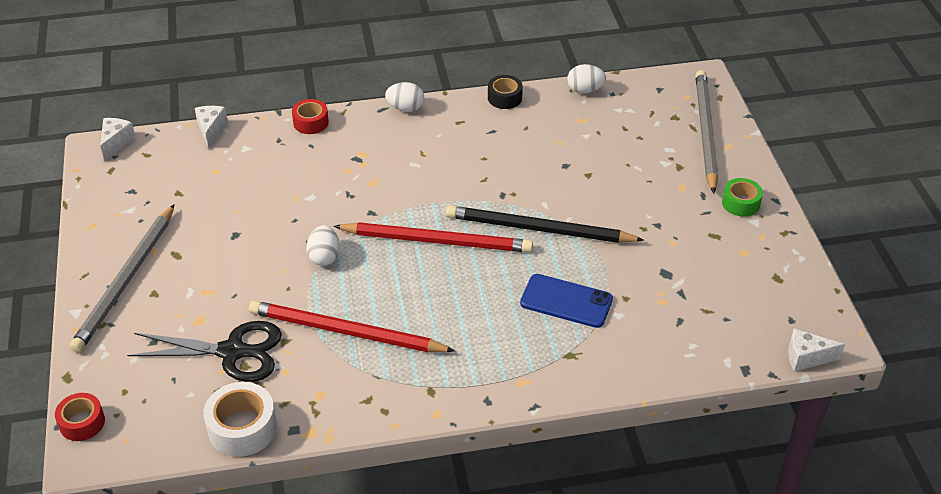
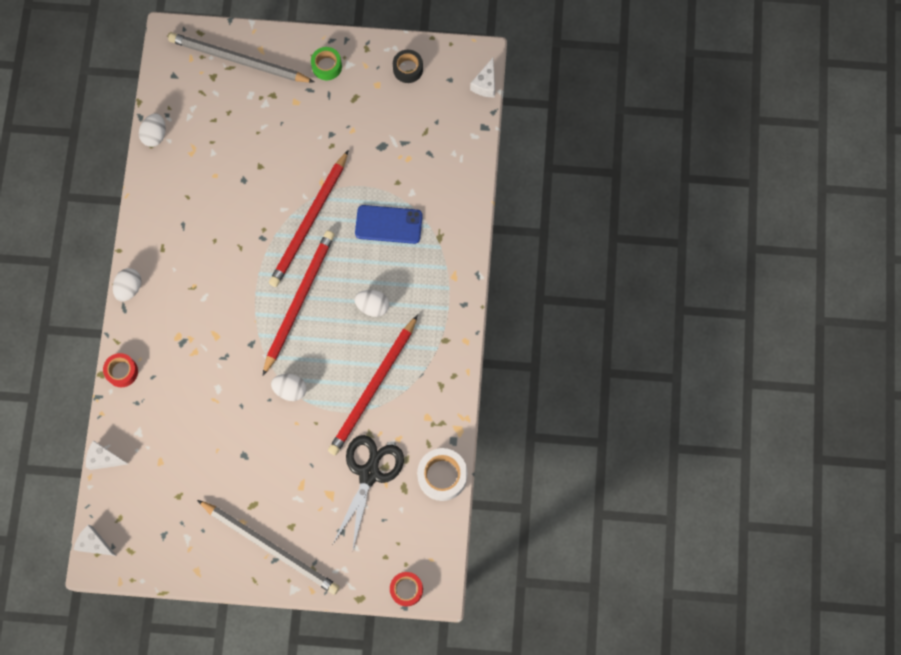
camera: 75 degrees left, 30 degrees up
(453, 309) = (373, 306): none -> white egg
(504, 98) = (143, 203): black tape -> black tape (408, 69)
(539, 229) = (309, 222): black pencil -> red pencil
(566, 301) = (388, 224): blue phone -> blue phone turned 60 degrees clockwise

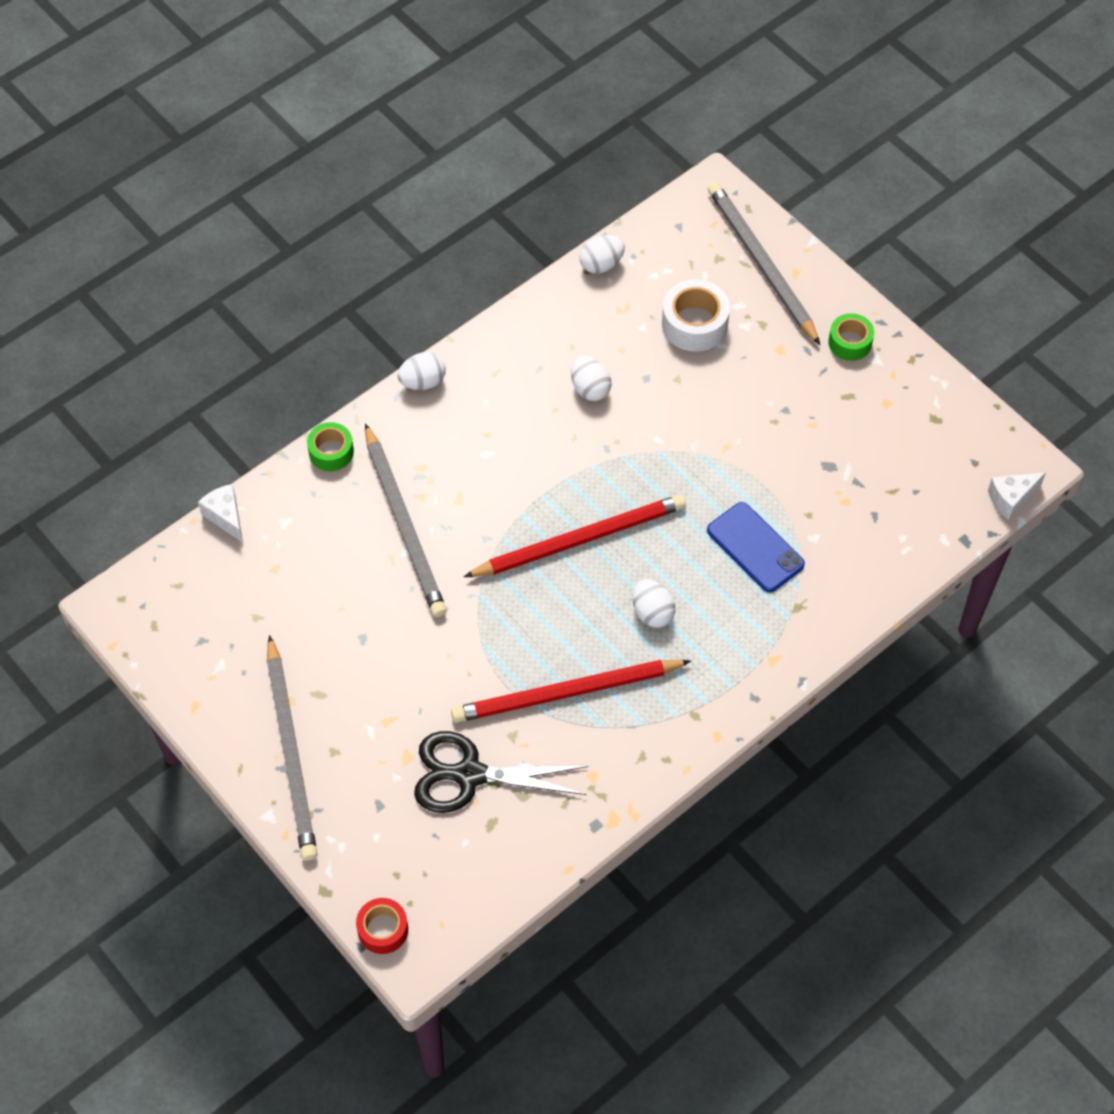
camera: 45 degrees right, 15 degrees down
(95, 544) = (129, 587): white cheese -> none
(122, 371) = (331, 452): red tape -> green tape
(202, 376) = (404, 525): none -> grey pencil
(290, 389) = (478, 617): white egg -> white egg (590, 388)
(309, 222) = (672, 474): red pencil -> none
(369, 474) = (469, 775): black scissors -> black scissors turned 150 degrees counterclockwise
(408, 69) = (937, 415): black tape -> none
(442, 476) = (545, 850): white tape -> white tape (694, 324)

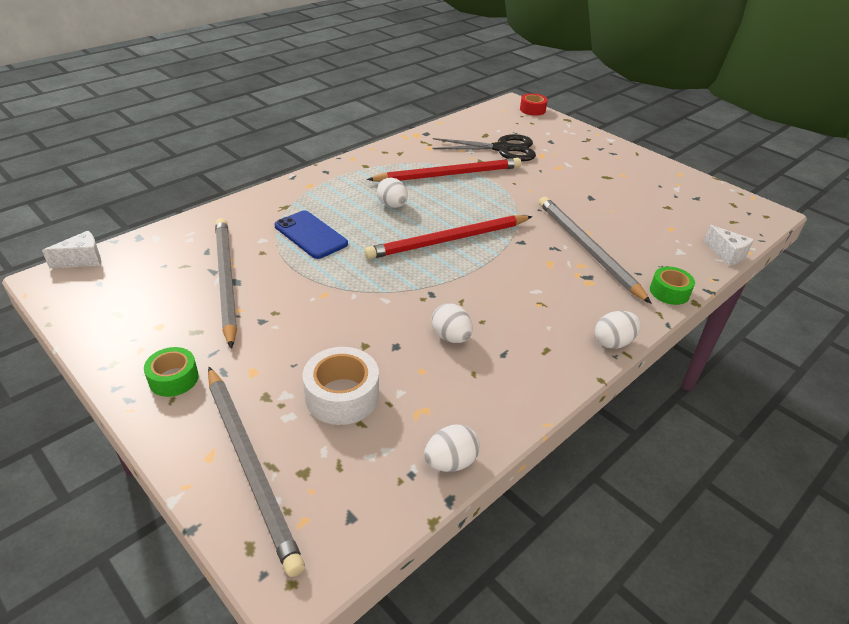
camera: 175 degrees right, 20 degrees down
(291, 752) = (610, 157): grey pencil -> grey pencil (226, 280)

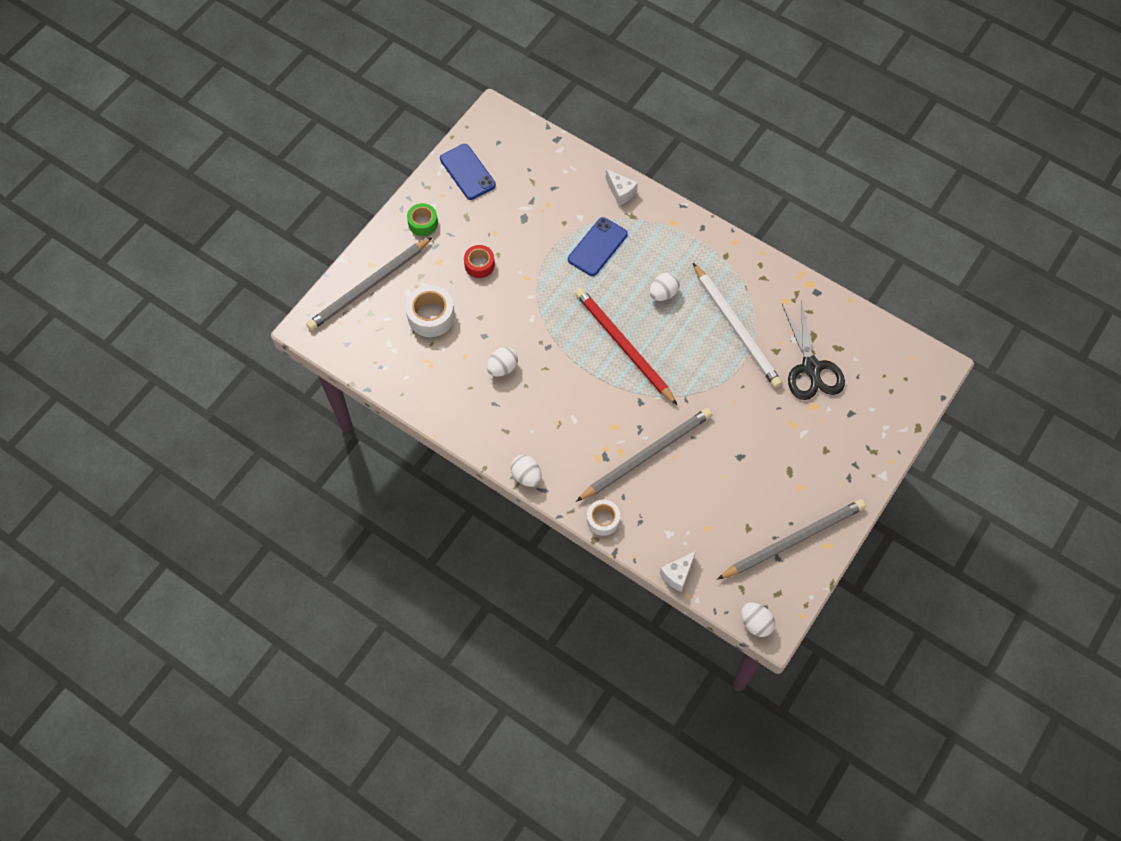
camera: 80 degrees right, 25 degrees up
(82, 260) = (520, 120): white cheese -> white cheese (621, 192)
(122, 318) = (467, 172): none -> blue phone
(226, 280) = (524, 213): grey pencil -> grey pencil (793, 540)
(449, 174) = (736, 328): red pencil -> white pencil
(450, 462) = (393, 385): white egg -> white egg (755, 623)
(532, 110) = (928, 388): red tape -> red tape (479, 265)
(669, 292) = (603, 520): green tape -> white tape

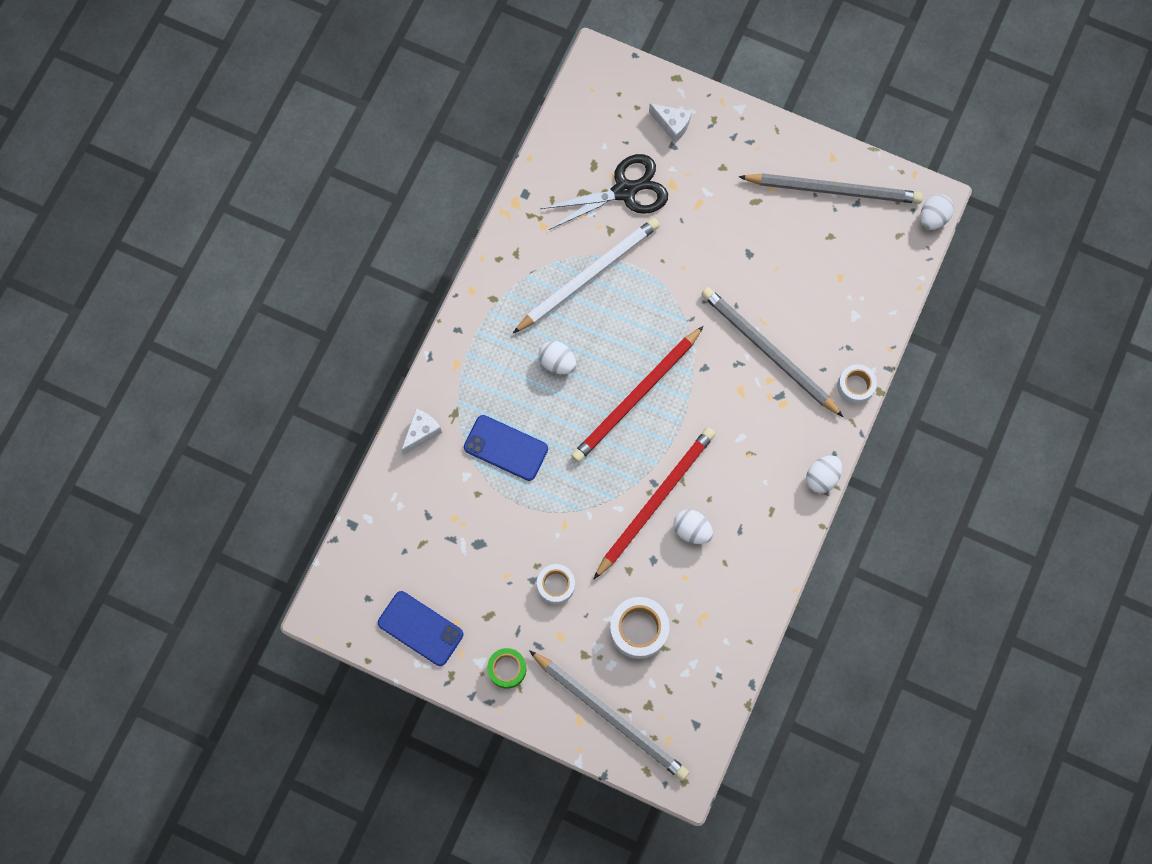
camera: 100 degrees left, 10 degrees up
(467, 172) = (420, 628): blue phone -> blue phone turned 75 degrees clockwise
(479, 265) = (556, 585): red tape -> white tape
(532, 345) = (655, 501): none -> red pencil
(677, 574) = (899, 300): white cheese -> white cheese (672, 125)
(793, 540) = (833, 190): grey pencil -> grey pencil turned 135 degrees clockwise

